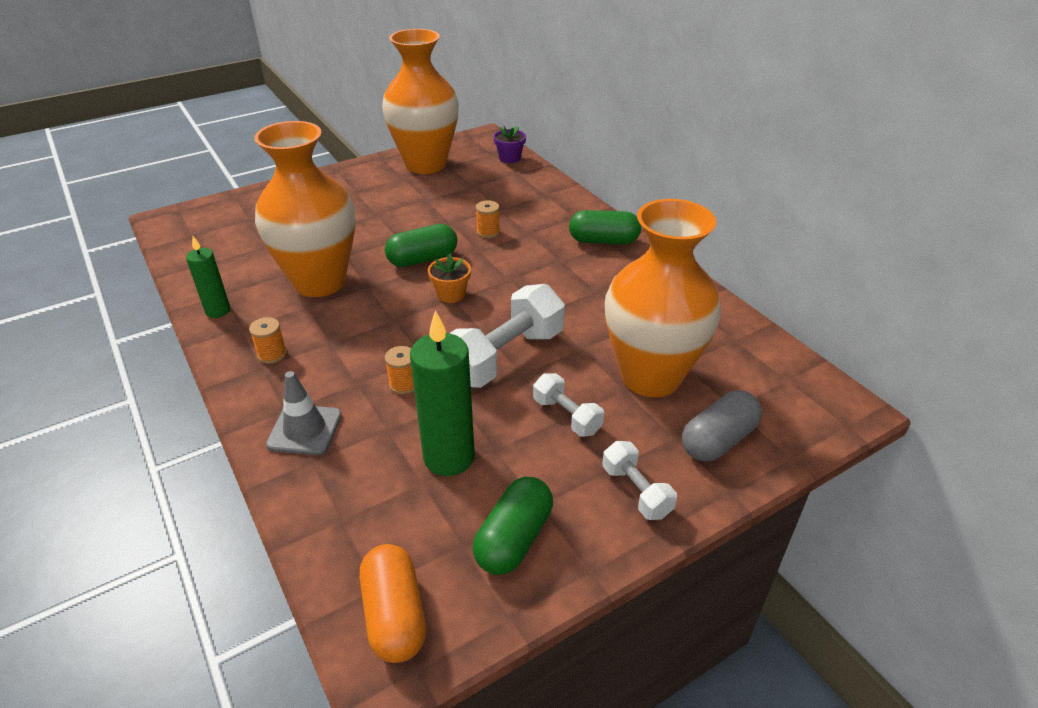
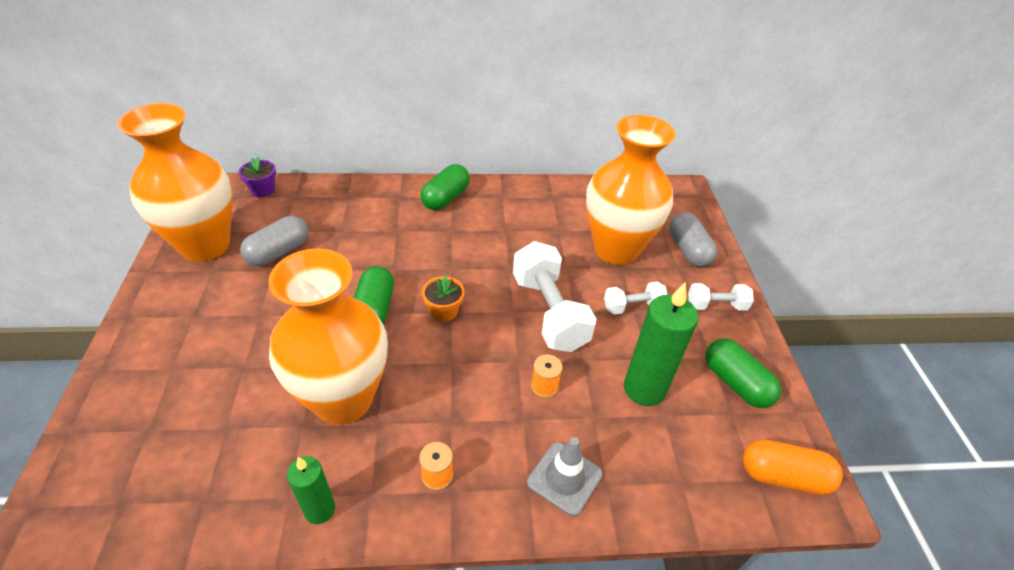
camera: 65 degrees left, 5 degrees up
(447, 193) = (279, 252): none -> grey capsule
(488, 232) = (371, 252): orange spool -> none

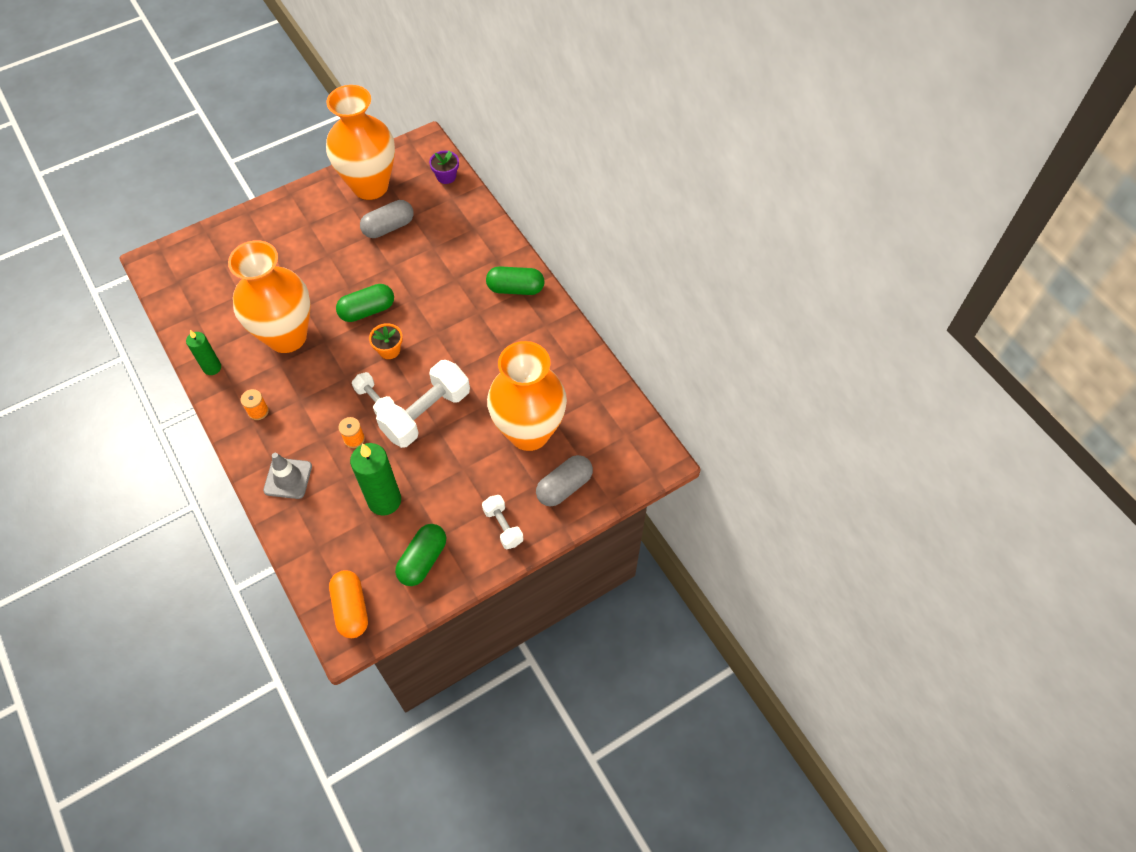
camera: 65 degrees right, 15 degrees up
(279, 252) = (388, 227): grey capsule -> grey capsule turned 45 degrees counterclockwise
(633, 306) = (465, 467): white dumbbell -> white dumbbell (375, 401)

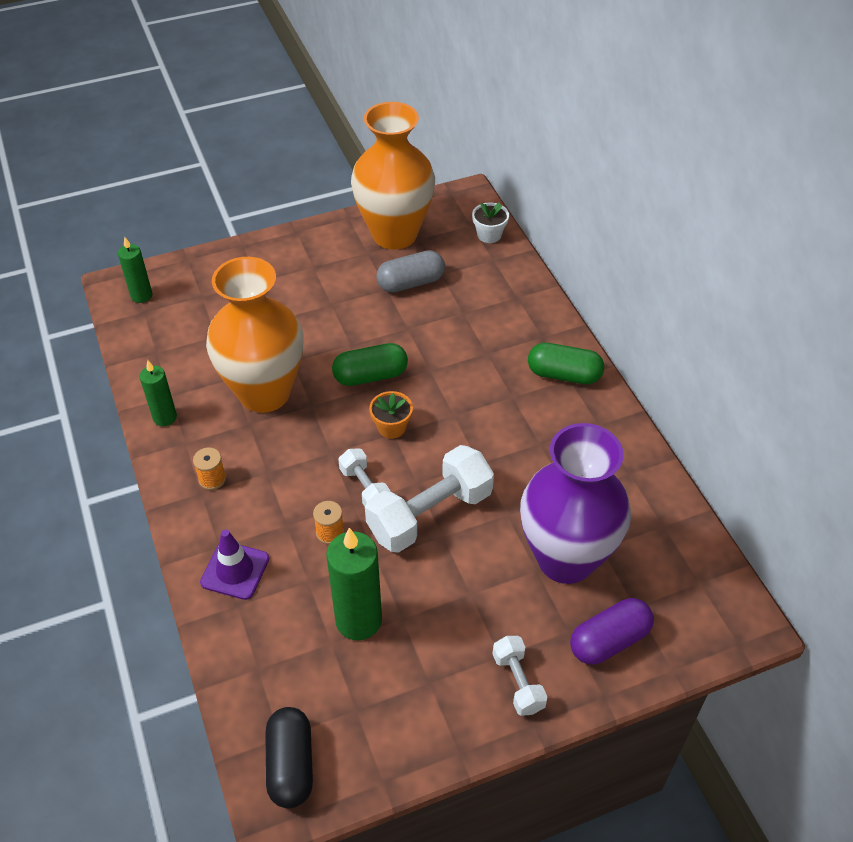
camera: 10 degrees right, 10 degrees down
(173, 268) = (141, 296): none -> green candle
(288, 478) = (235, 570): grey traffic cone -> purple traffic cone
(351, 609) = (291, 765): orange capsule -> black capsule
(423, 560) = (400, 711): green capsule -> none
(446, 176) = (489, 235): purple flower pot -> white flower pot
(529, 432) = (565, 559): orange vase -> purple vase
(564, 487) = (609, 640): grey capsule -> purple capsule

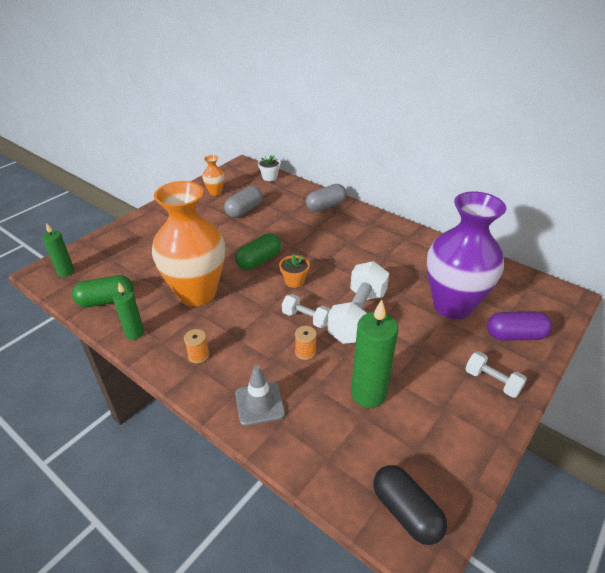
camera: 30 degrees left, 10 degrees down
(235, 570) = (259, 403): purple traffic cone -> grey traffic cone
(394, 234) = (215, 192): orange vase -> orange vase, size x0.42
(528, 321) = (325, 206): none -> grey capsule
(564, 374) = (367, 223): green capsule -> green capsule (106, 300)
(609, 640) = (515, 335): purple capsule -> purple capsule turned 60 degrees clockwise

